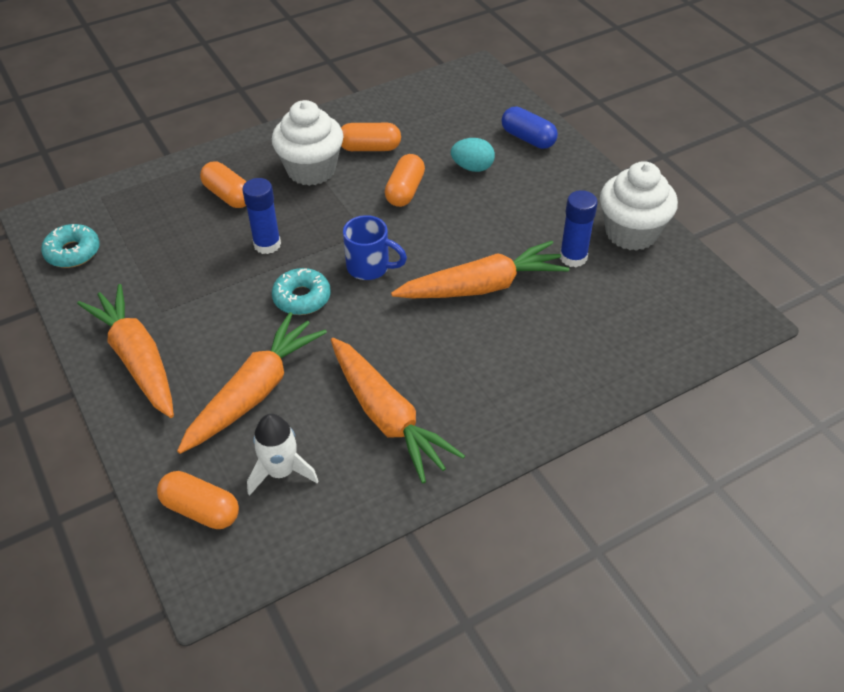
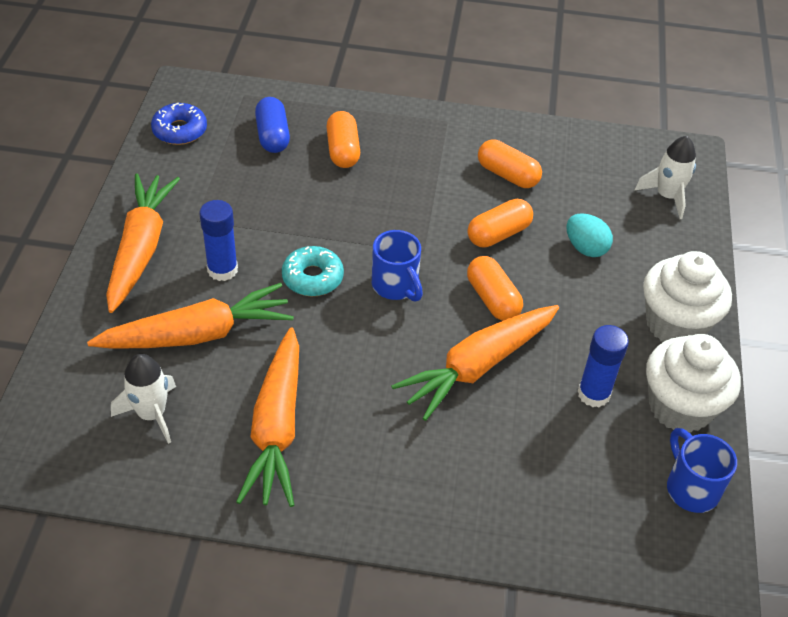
camera: 35 degrees right, 0 degrees up
(73, 252) = (180, 130): turquoise donut -> blue donut
(201, 510) = (67, 402): orange capsule -> orange capsule (492, 299)
(267, 244) = (331, 213): blue glue stick -> blue glue stick (222, 270)
(311, 170) = (434, 167): white cupcake -> white cupcake (675, 324)
(482, 286) = (477, 366): orange carrot -> orange carrot turned 120 degrees clockwise
(489, 105) = (667, 196): none -> white rocket
(528, 138) = (672, 250): blue capsule -> blue capsule (273, 136)
(686, 277) = (690, 488): none -> blue mug

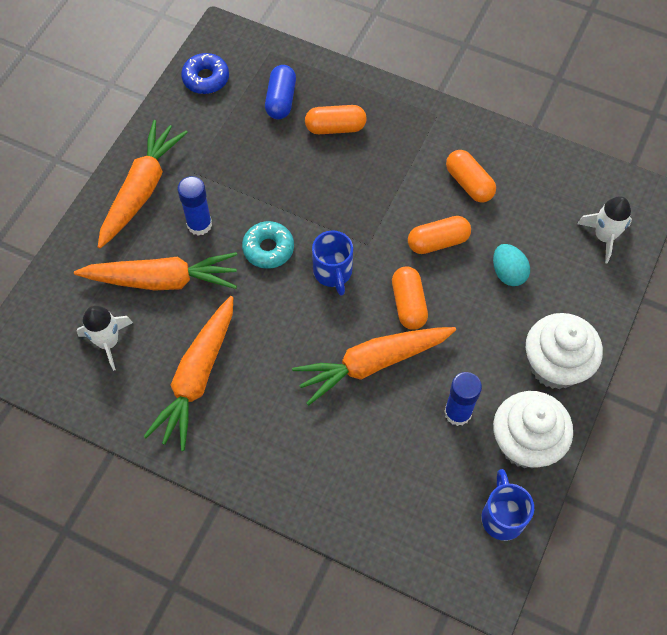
camera: 20 degrees right, 15 degrees up
(343, 150) = (335, 127): orange capsule -> orange capsule turned 75 degrees clockwise

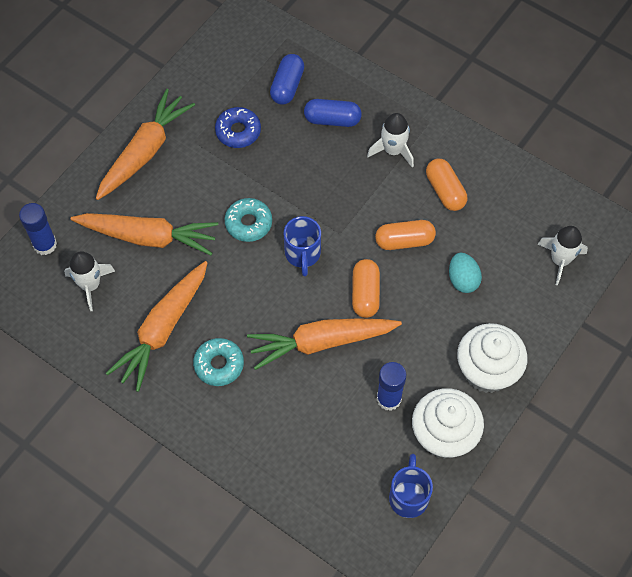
camera: 10 degrees right, 0 degrees up
(199, 224) = (191, 191): blue glue stick -> blue glue stick (45, 244)
(206, 78) = (222, 55): blue donut -> blue donut (238, 131)
(266, 406) = (219, 365): none -> turquoise donut
(335, 127) = (332, 120): orange capsule -> blue capsule
(405, 150) = (393, 150): none -> white rocket

